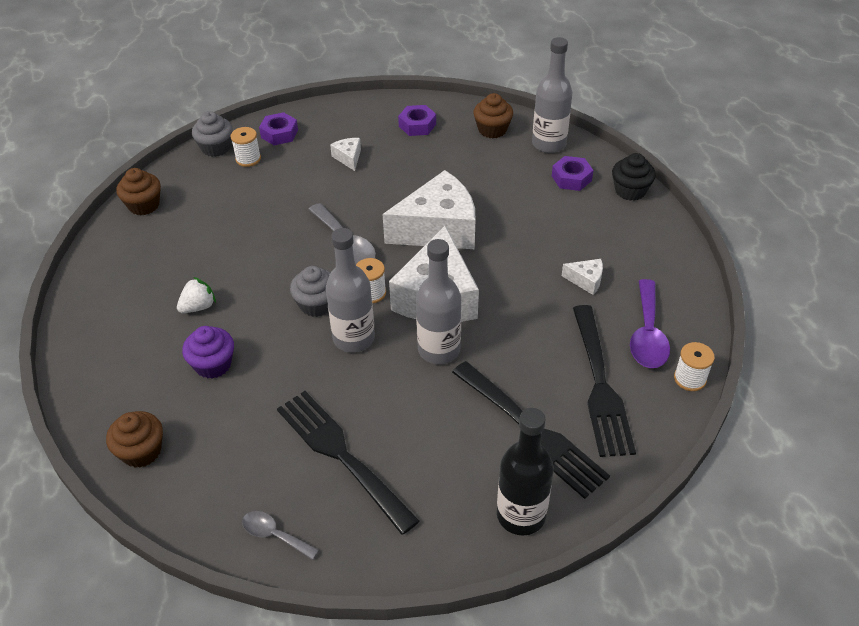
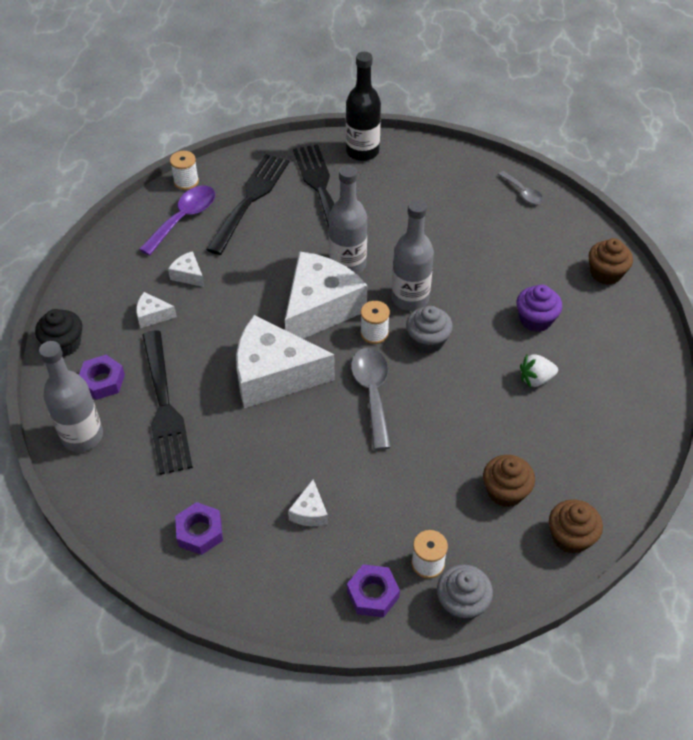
camera: 155 degrees left, 5 degrees up
(341, 455) = (459, 221): black fork -> black fork (164, 406)
(492, 130) = (122, 485): brown cupcake -> brown cupcake (505, 491)
(582, 236) = (153, 315): none -> white cheese

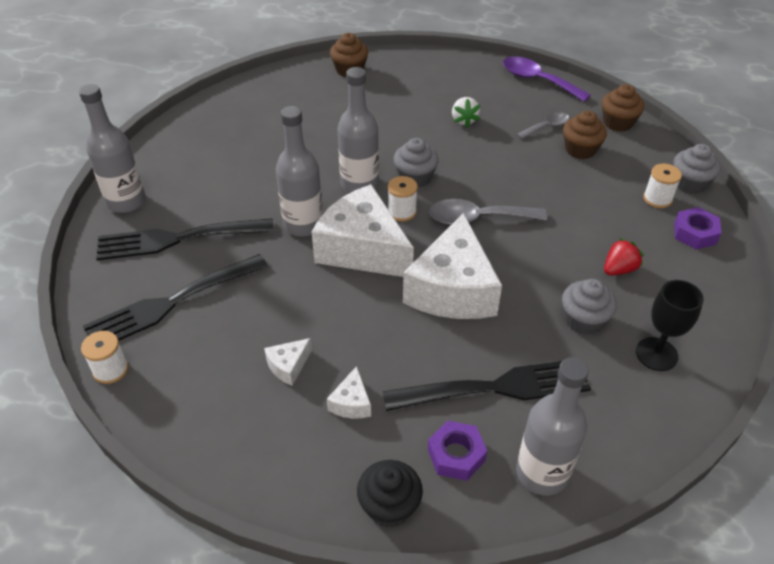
camera: 85 degrees left, 5 degrees down
(184, 218) = (183, 371): purple spoon -> purple spoon (537, 80)
(200, 532) = (656, 354): purple nut -> black goblet
(240, 475) = (583, 320): none -> grey cupcake
(250, 199) = (171, 303): black fork -> black fork turned 60 degrees counterclockwise
(310, 512) = (619, 269): white cheese -> red strawberry
(362, 151) = (126, 201): black bottle -> grey bottle
(523, 193) = (235, 100): grey spoon -> grey spoon (546, 127)
(535, 319) = (397, 112): purple cupcake -> none

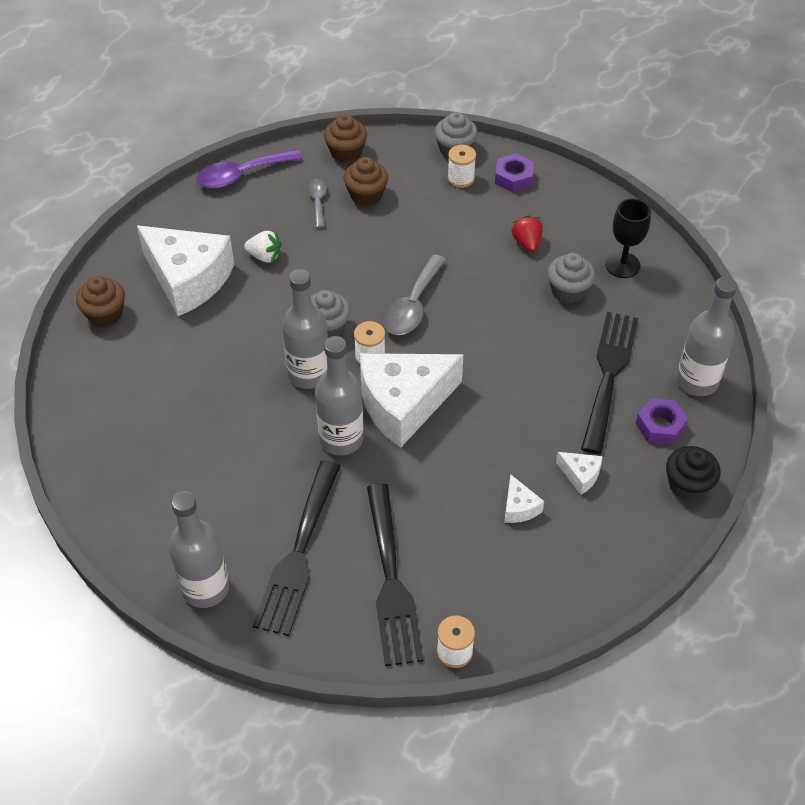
camera: 65 degrees left, 5 degrees up
(452, 289) = (490, 359): white cheese -> white cheese (188, 279)

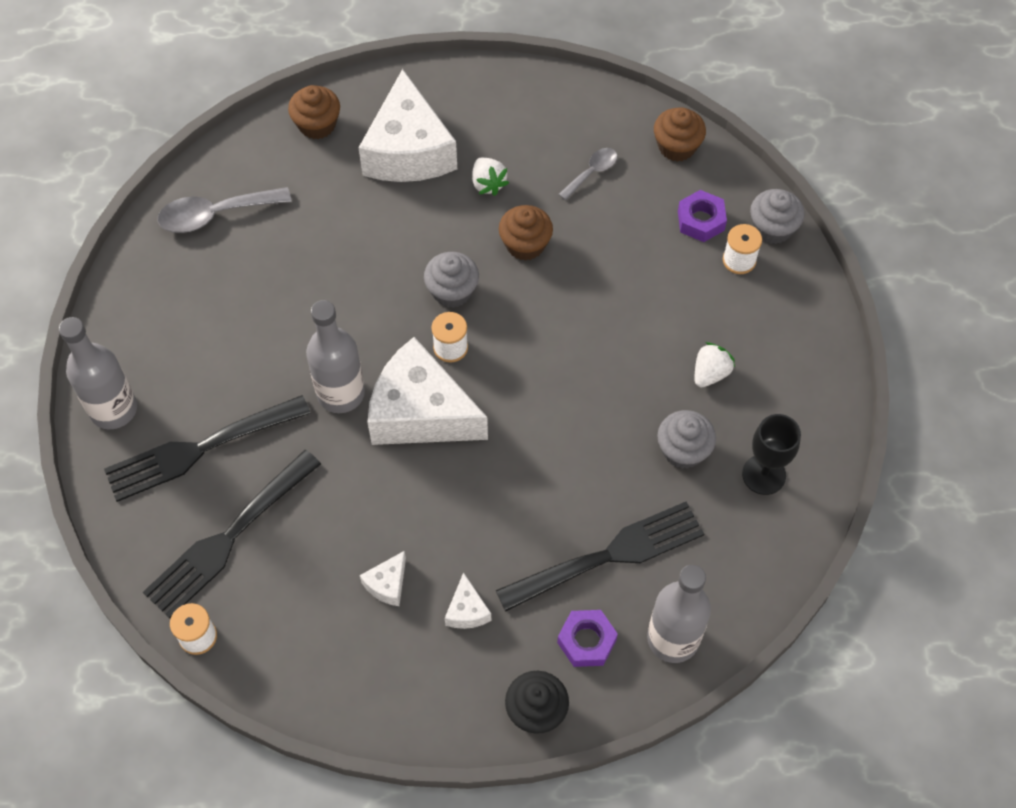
camera: 50 degrees right, 10 degrees up
(241, 175) = (565, 92): purple spoon -> none
(309, 374) = (388, 317): grey bottle -> none
(366, 195) = (639, 202): brown cupcake -> brown cupcake (525, 244)
(413, 305) = (540, 337): grey spoon -> grey spoon (215, 215)
(513, 178) = (786, 302): purple nut -> purple nut (701, 220)
(527, 243) = (710, 373): red strawberry -> white strawberry

